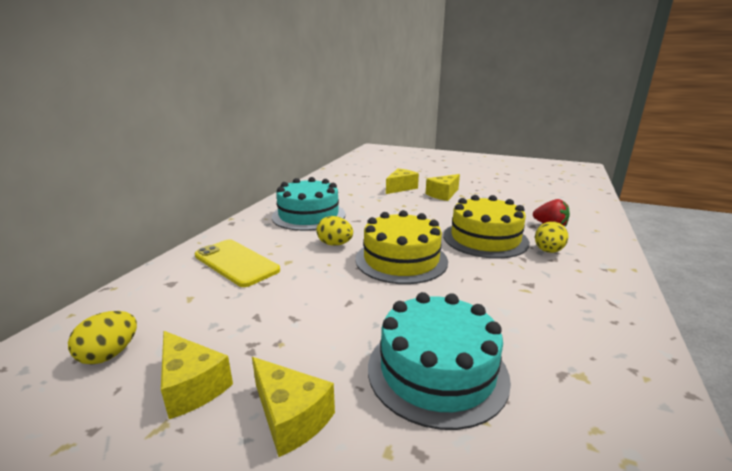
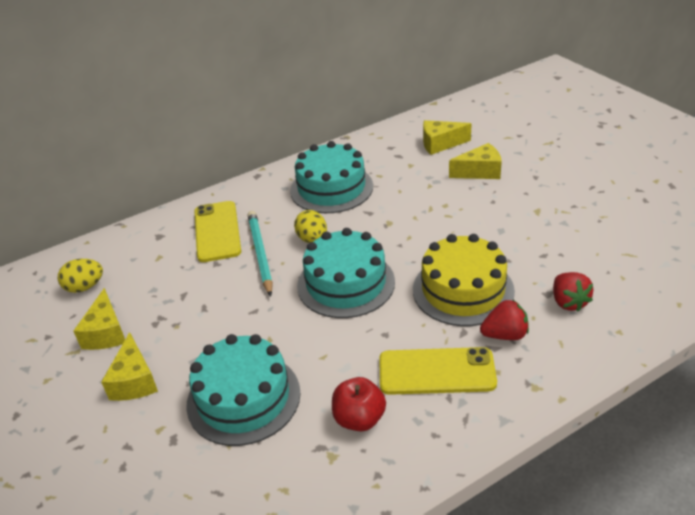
camera: 40 degrees right, 15 degrees up
(300, 264) = (260, 254): none -> turquoise pencil
(401, 260) = (346, 283): yellow cake -> turquoise cake
(443, 194) = (515, 201): yellow cheese -> yellow cheese (440, 144)
(547, 285) = (436, 372): none -> yellow phone
(548, 251) = (505, 335): yellow egg -> red strawberry
(553, 337) = (359, 419): none -> red apple

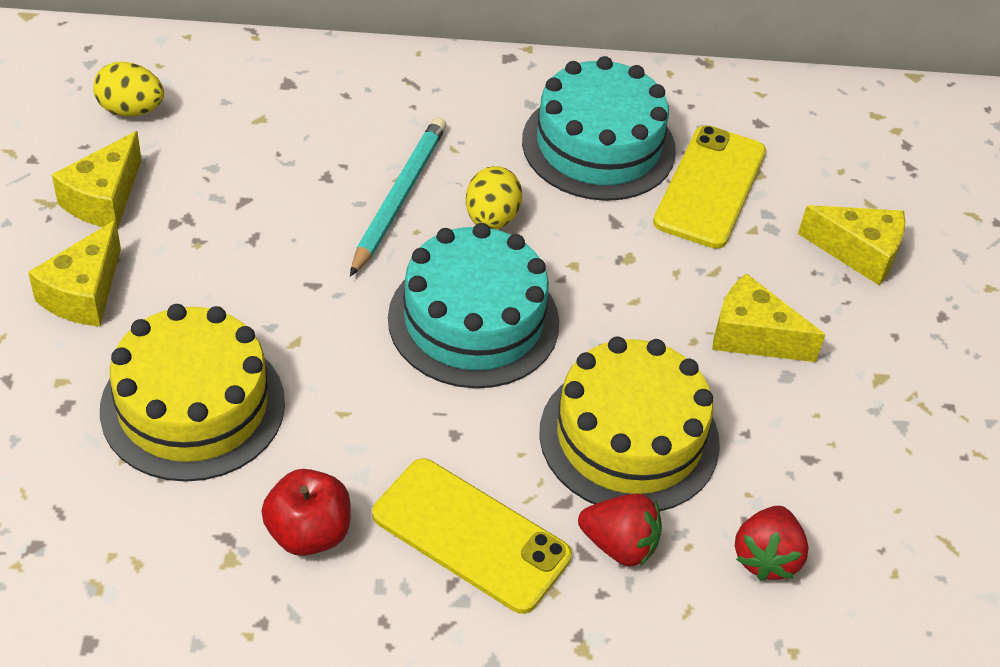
camera: 25 degrees right, 10 degrees up
(217, 231) = (371, 123): yellow phone -> yellow phone (710, 187)
(243, 398) = (193, 406): turquoise cake -> yellow cake
(440, 144) = (846, 163): yellow cheese -> yellow cheese (752, 336)

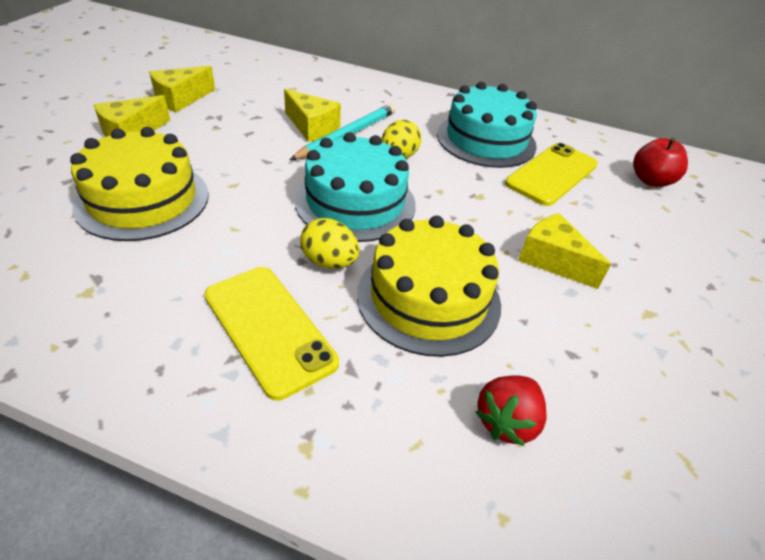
camera: 20 degrees right, 5 degrees down
(131, 110) = (227, 71): yellow egg -> yellow egg (329, 262)
(308, 533) = (153, 291): red apple -> red apple (651, 180)
(619, 545) = (382, 371): red strawberry -> none
(859, 253) = (650, 232): yellow cheese -> yellow cheese (312, 127)

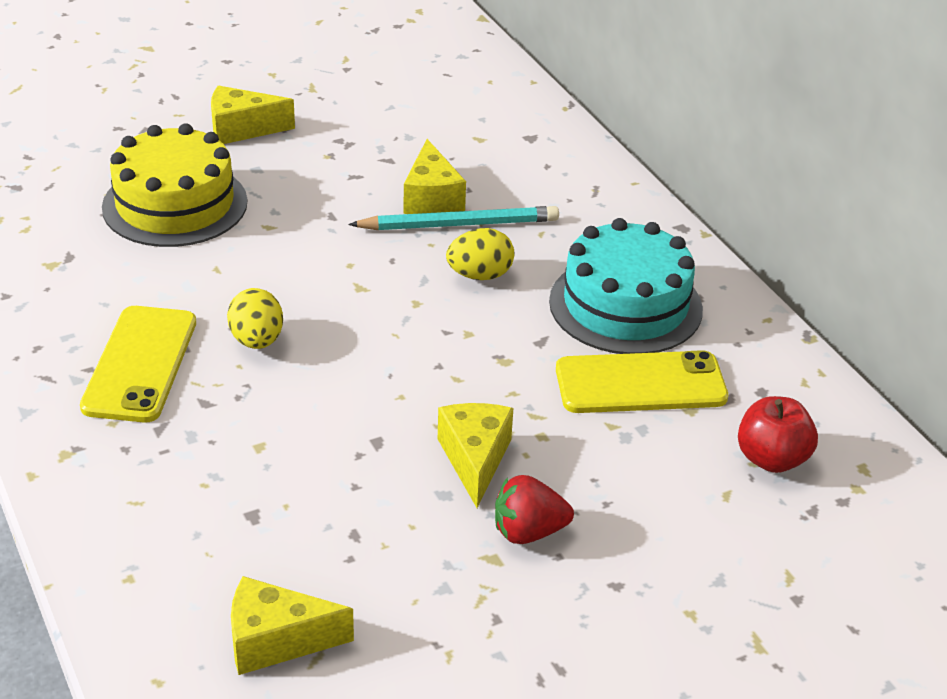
camera: 45 degrees right, 5 degrees down
(181, 99) = (335, 106): yellow cheese -> yellow cheese (276, 640)
(355, 202) = (359, 300): turquoise cake -> none
(428, 298) = (298, 418): yellow cake -> none
(507, 421) = (221, 534): red strawberry -> red strawberry (528, 532)

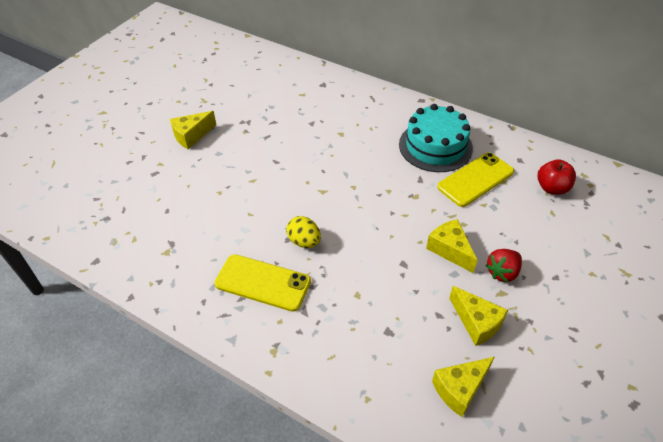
camera: 30 degrees left, 10 degrees up
(140, 364) = (263, 283): yellow phone -> yellow phone turned 45 degrees counterclockwise
(175, 204) = (197, 190): yellow cake -> none
(431, 198) = (310, 132): yellow cheese -> yellow cheese (476, 322)
(458, 224) = (334, 140): turquoise pencil -> none
(480, 275) = (366, 160): yellow egg -> none

